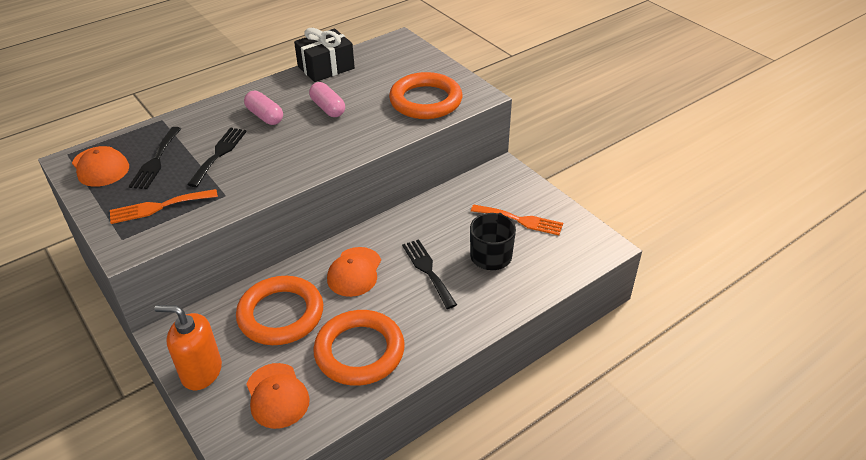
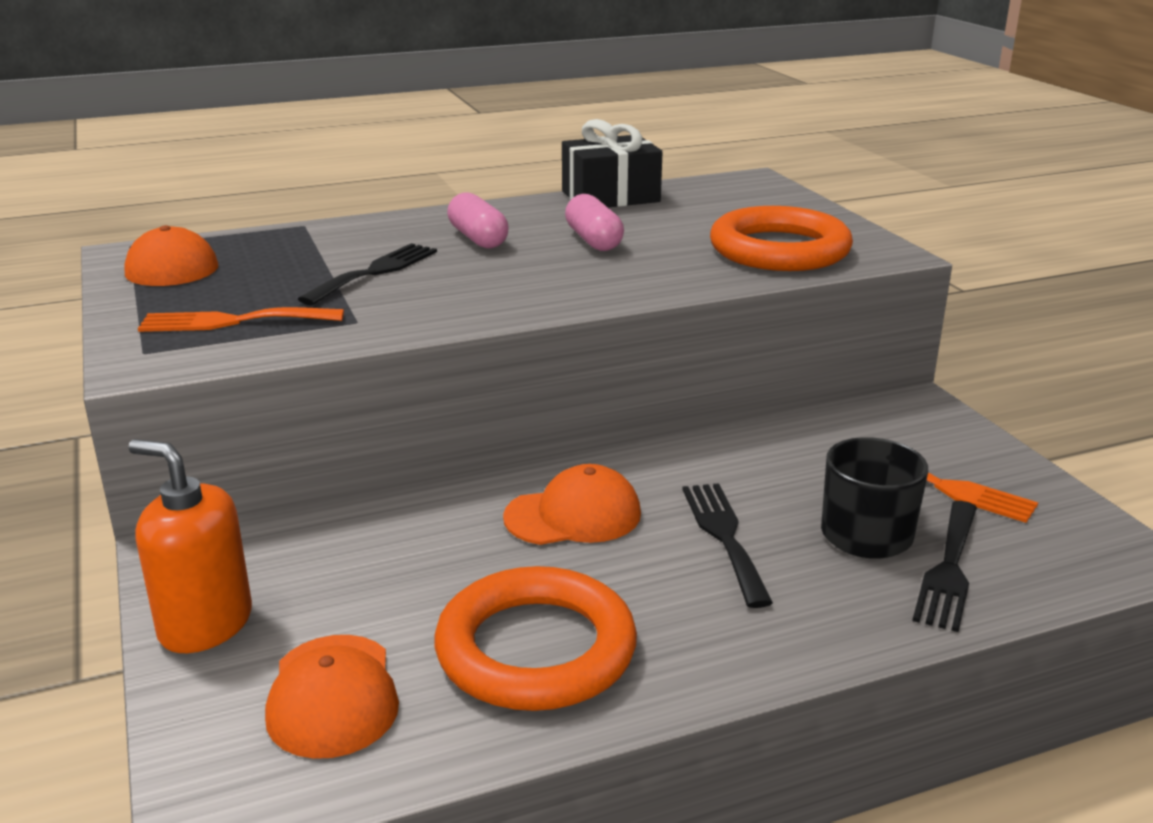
camera: 15 degrees right, 15 degrees down
(156, 161) = (264, 268): black fork -> black fork (948, 569)
(281, 314) = (402, 558): orange ring -> none
(354, 272) = (573, 515): orange cap -> orange cap turned 135 degrees counterclockwise

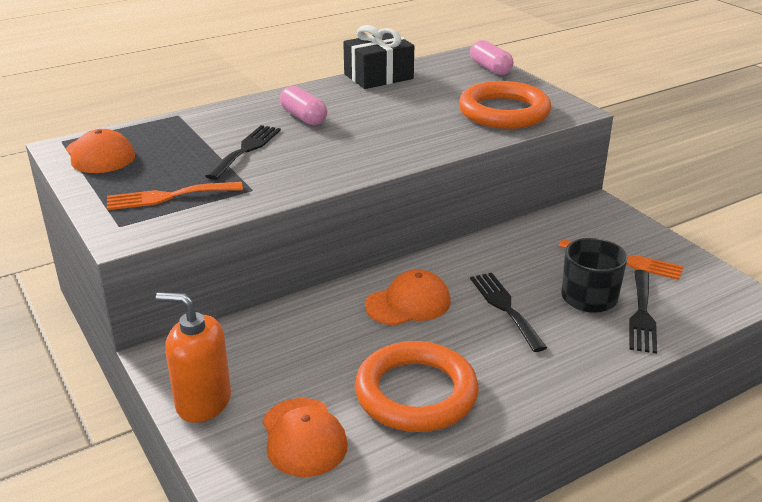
camera: 10 degrees left, 5 degrees up
(593, 240) = (381, 113): pink capsule -> pink capsule (490, 68)

